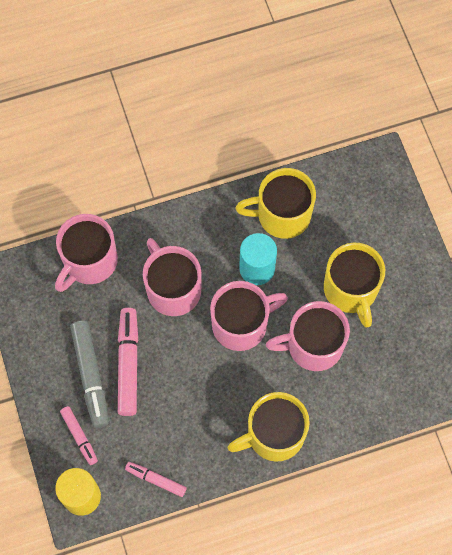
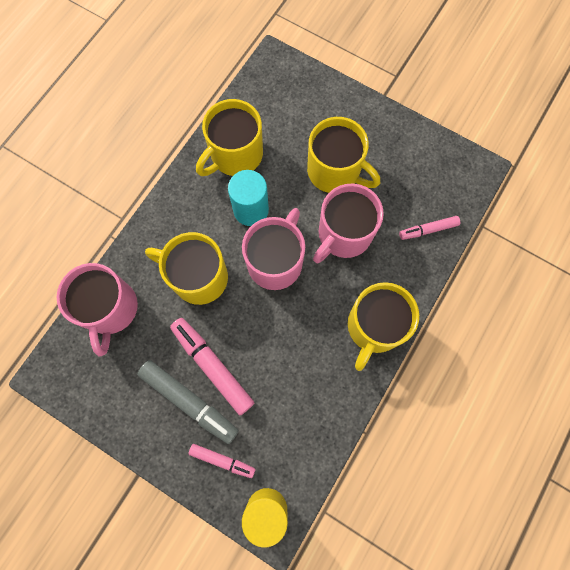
camera: 40 degrees left, 5 degrees up
(156, 480) = (315, 442): pink marker -> pink marker (428, 230)
(173, 289) = (198, 277): pink mug -> yellow mug

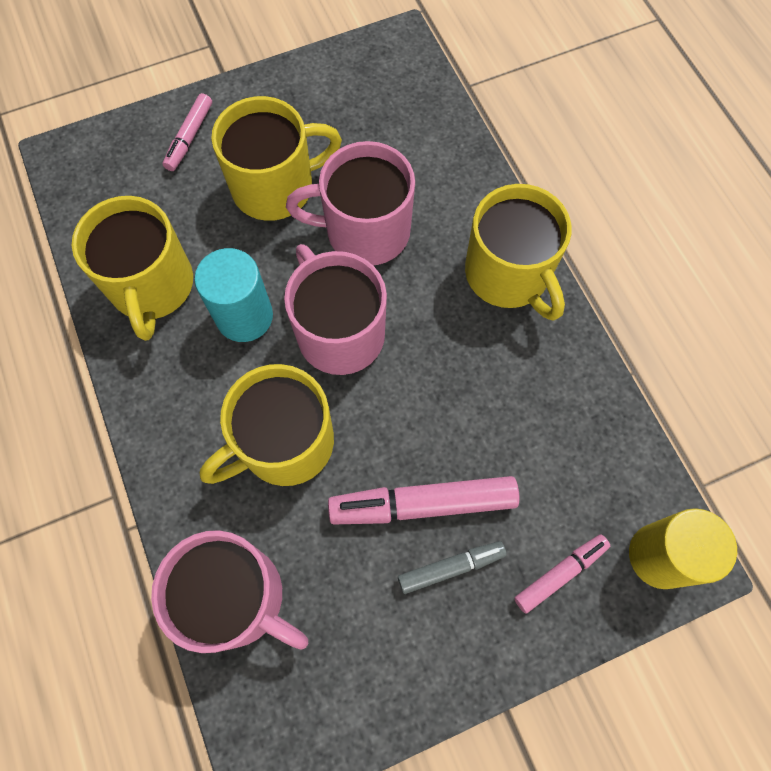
camera: 55 degrees left, 5 degrees down
(189, 402) = (451, 567): grey marker -> grey marker, size x0.58
(343, 234) = (365, 231): pink mug -> pink mug turned 105 degrees clockwise
(428, 230) = (431, 139): pink marker -> pink marker (189, 137)

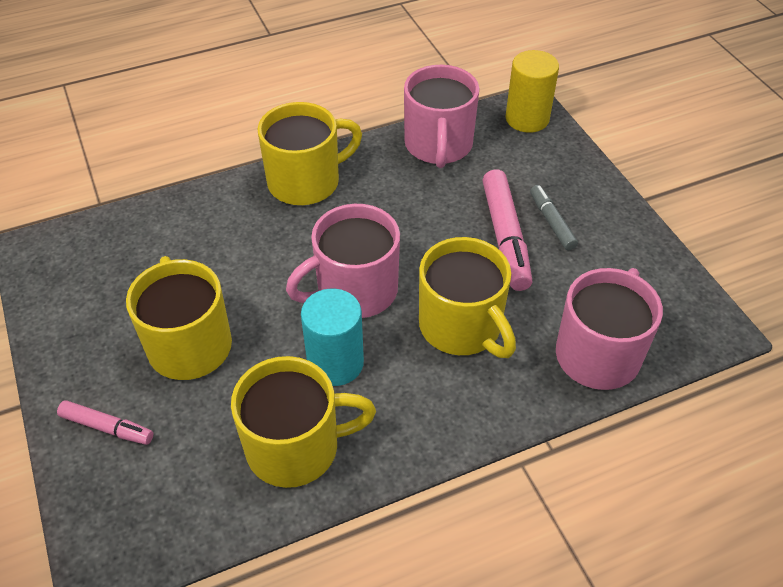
camera: 90 degrees left, 20 degrees down
(365, 231) = (251, 273): pink mug -> pink mug (438, 145)
(560, 573) = (546, 166): pink marker -> none

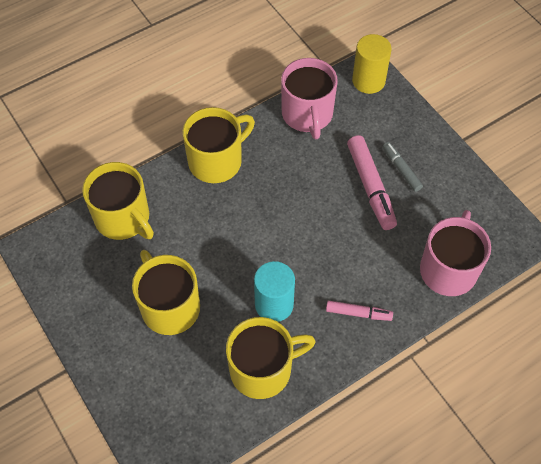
camera: 10 degrees left, 10 degrees up
(107, 427) = (132, 377): pink marker -> pink marker (358, 313)
(355, 291) = (274, 246): pink mug -> none
(461, 326) = (353, 263): yellow mug -> yellow mug (123, 218)

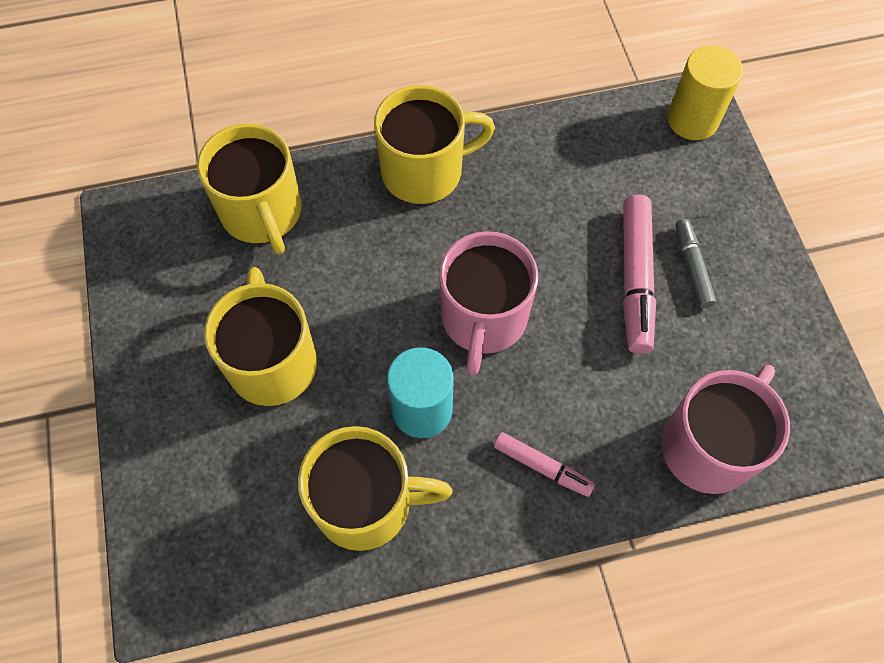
camera: 20 degrees right, 5 degrees up
(307, 114) = (582, 143): pink mug -> pink mug (483, 318)

